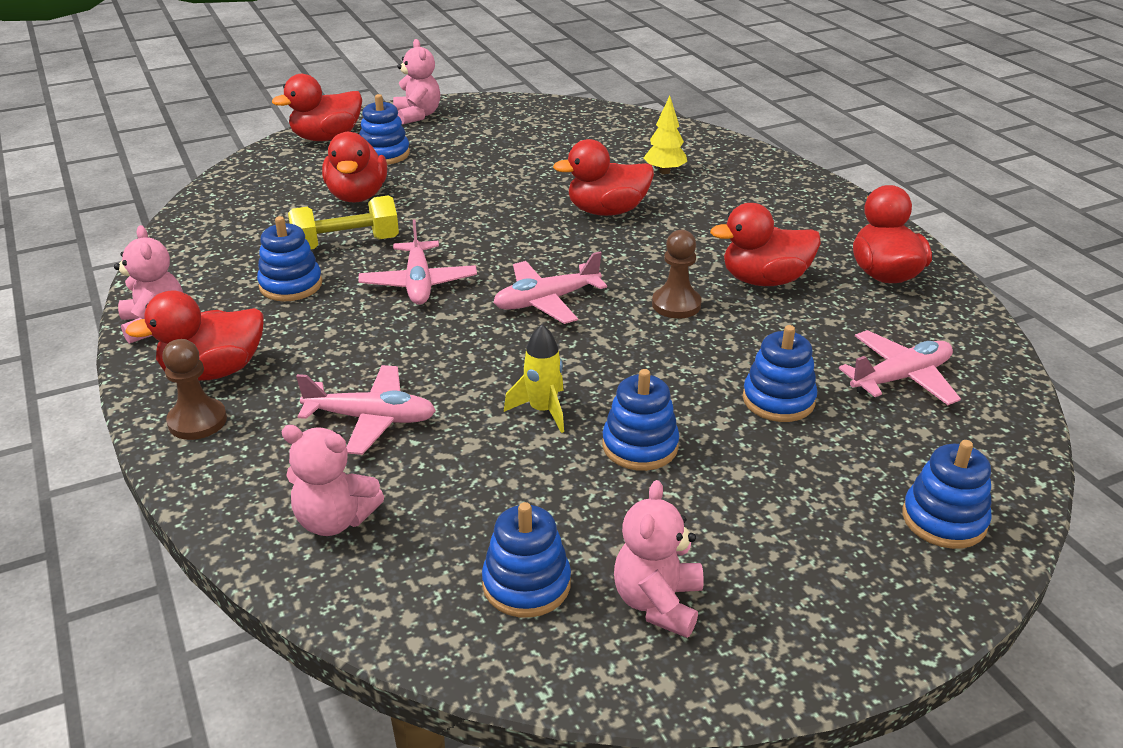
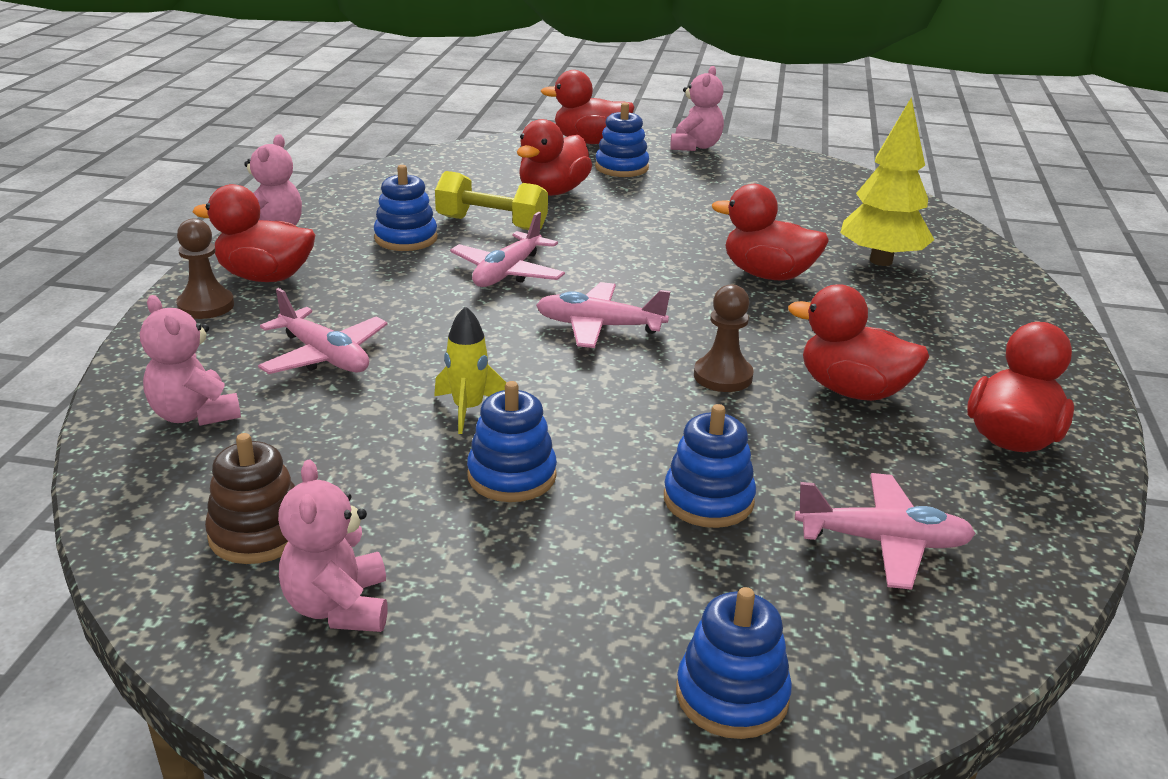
camera: 35 degrees right, 5 degrees down
(526, 584) = (258, 533): blue stacking toy -> brown stacking toy
(657, 603) = (338, 607): pink teddy bear -> pink teddy bear turned 60 degrees counterclockwise
(664, 171) = (881, 261): yellow tree -> yellow tree, size x1.71

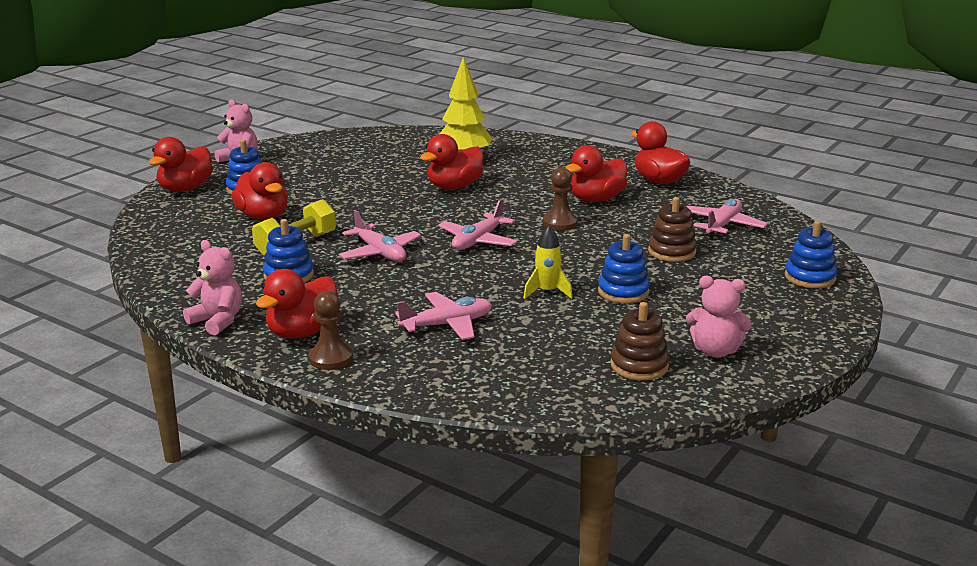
camera: 65 degrees left, 5 degrees down
(194, 415) = (492, 374): pink teddy bear -> none
(708, 500) = (672, 252): blue stacking toy -> brown stacking toy

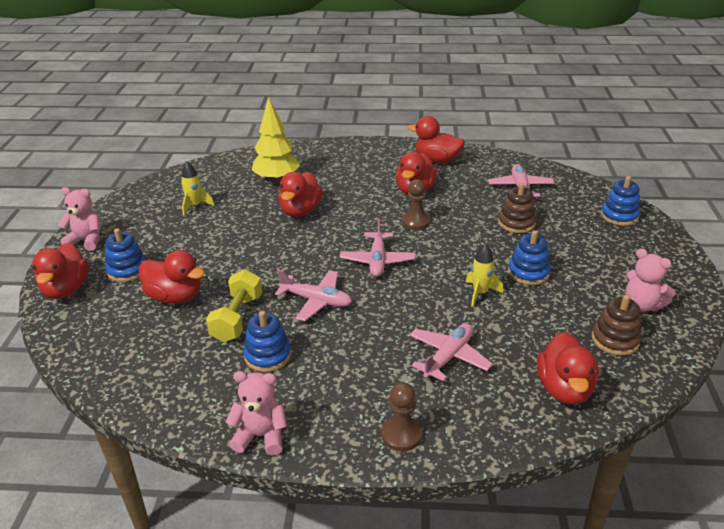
camera: 30 degrees left, 10 degrees up
(302, 332) = (347, 415): red duck -> red duck (564, 389)
(361, 160) = (195, 206): none -> yellow rocket
(715, 351) = (642, 305): pink teddy bear -> pink teddy bear turned 60 degrees clockwise

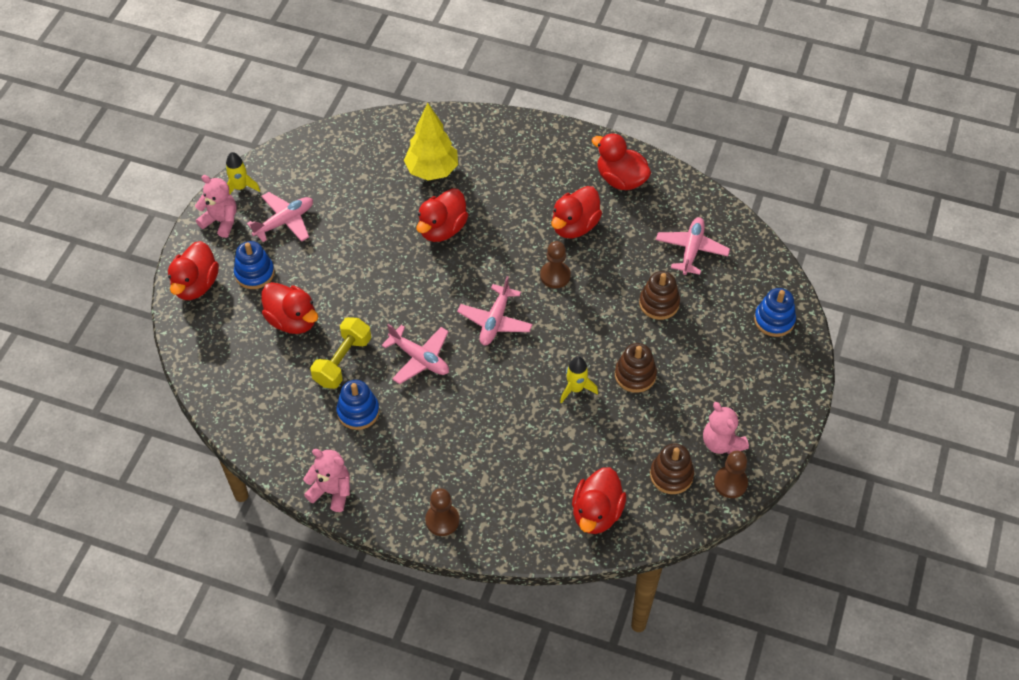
camera: 15 degrees right, 20 degrees up
(195, 206) = (336, 194): yellow rocket -> yellow rocket (240, 188)
(448, 357) = (513, 454): pink plane -> pink plane (284, 222)
(528, 273) = (635, 375): blue stacking toy -> brown stacking toy
(674, 334) = (730, 483): none -> brown pawn

